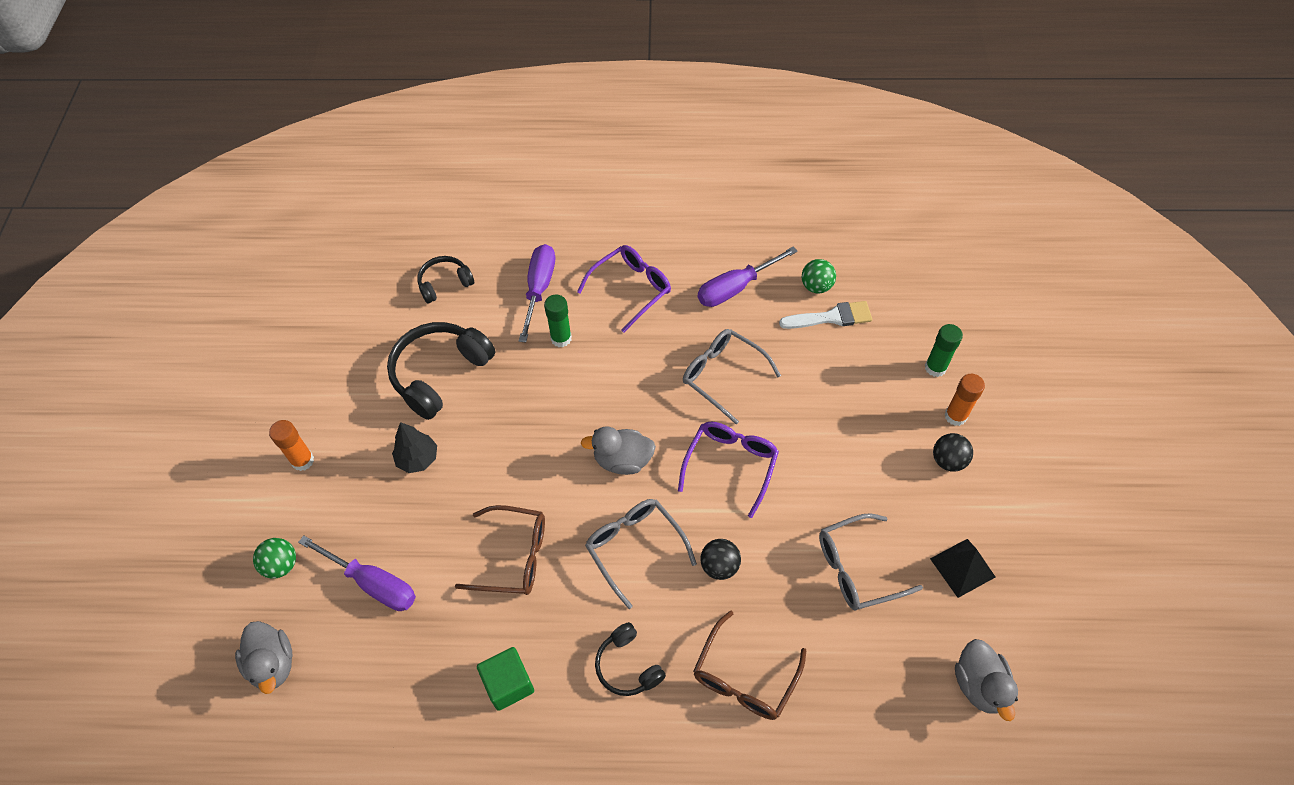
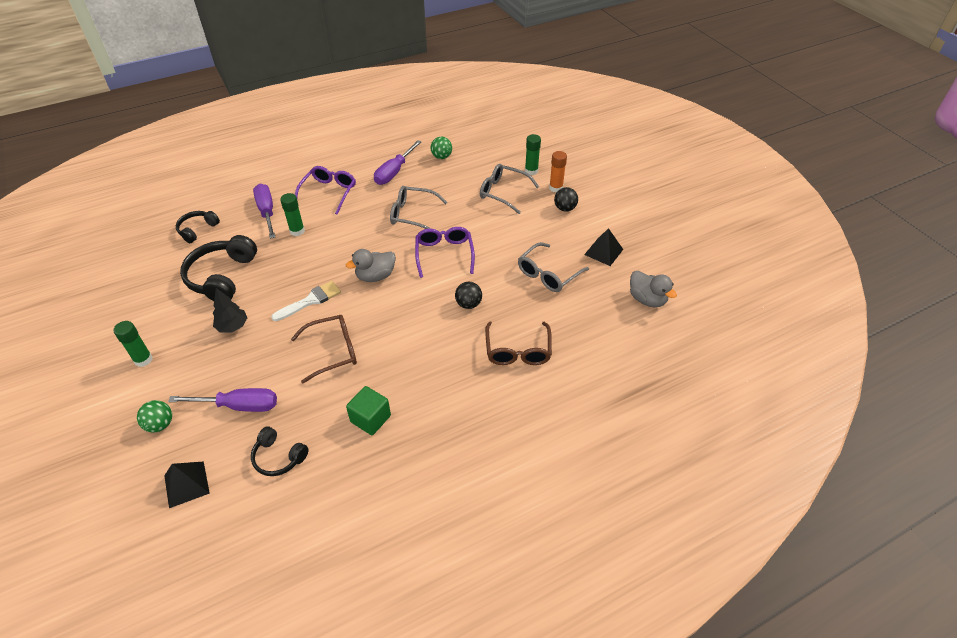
camera: 30 degrees left, 10 degrees down
(273, 664) = (186, 484): grey duck -> black pyramid
(303, 461) = (143, 360): orange glue stick -> green glue stick
(627, 666) = (443, 376): black headphones -> black headphones (278, 457)
(635, 548) = (410, 316): grey glasses -> grey glasses (503, 192)
(831, 317) = (459, 168): white brush -> white brush (310, 300)

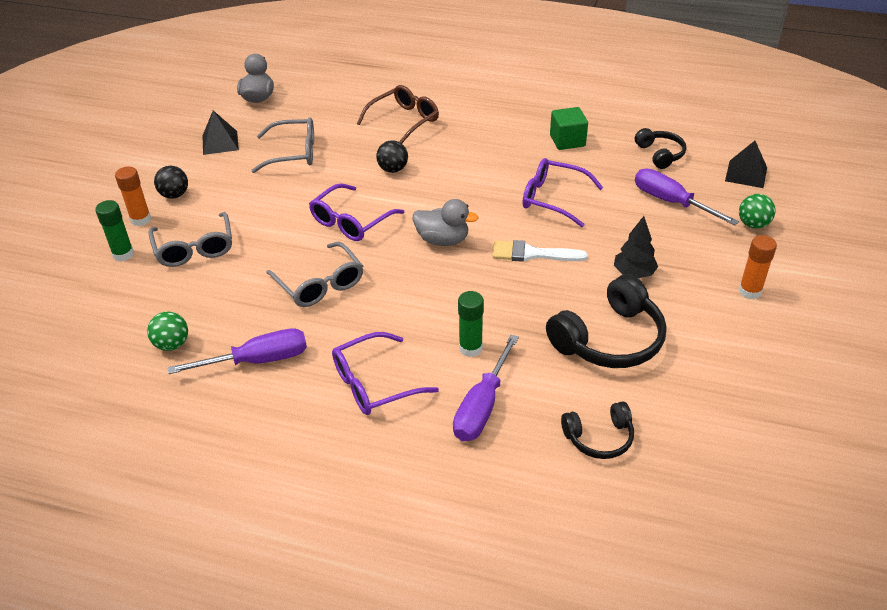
camera: 135 degrees left, 5 degrees down
(143, 360) = (750, 291): green glue stick -> orange glue stick
(332, 351) = (553, 199): brown glasses -> purple glasses

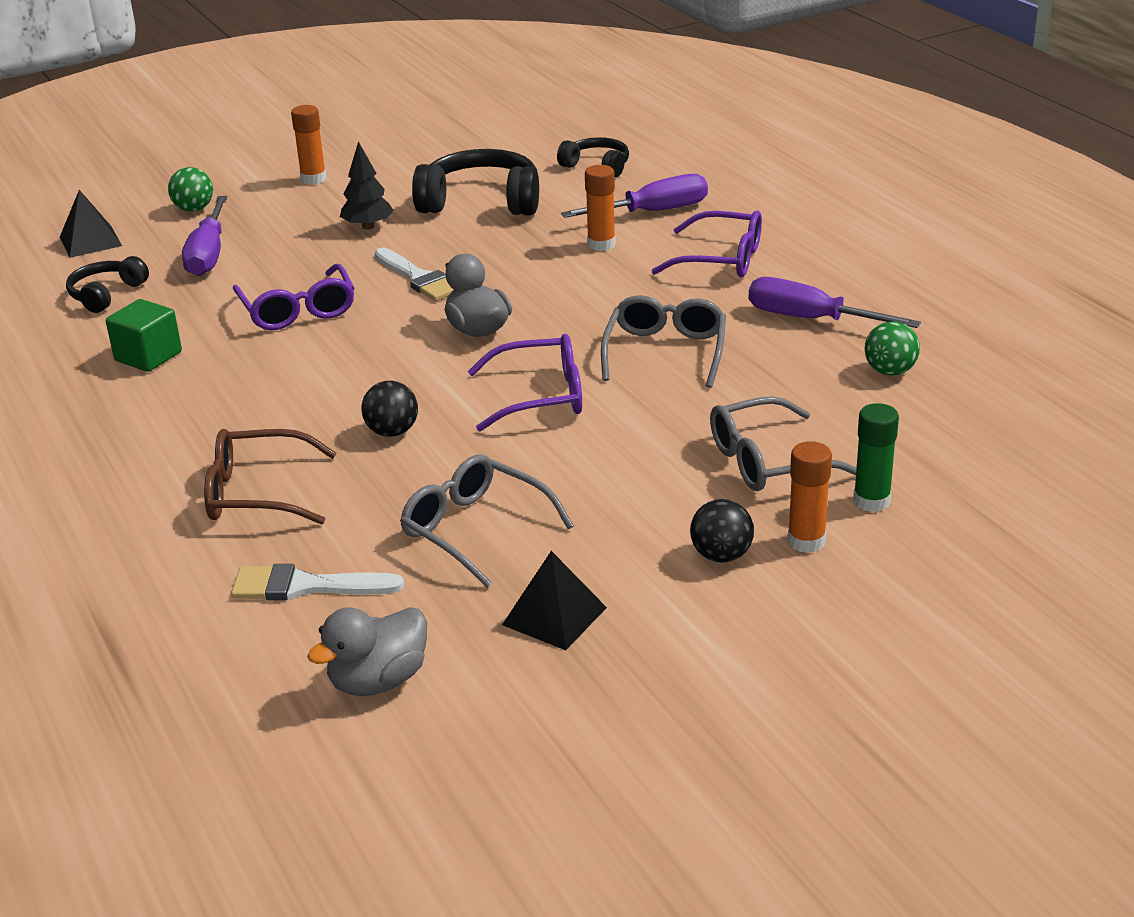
camera: 135 degrees left, 10 degrees down
(194, 248) = (768, 461): grey glasses -> grey glasses turned 135 degrees counterclockwise
(328, 106) = (306, 586): none -> white brush
(470, 348) = (601, 244): green glue stick -> orange glue stick

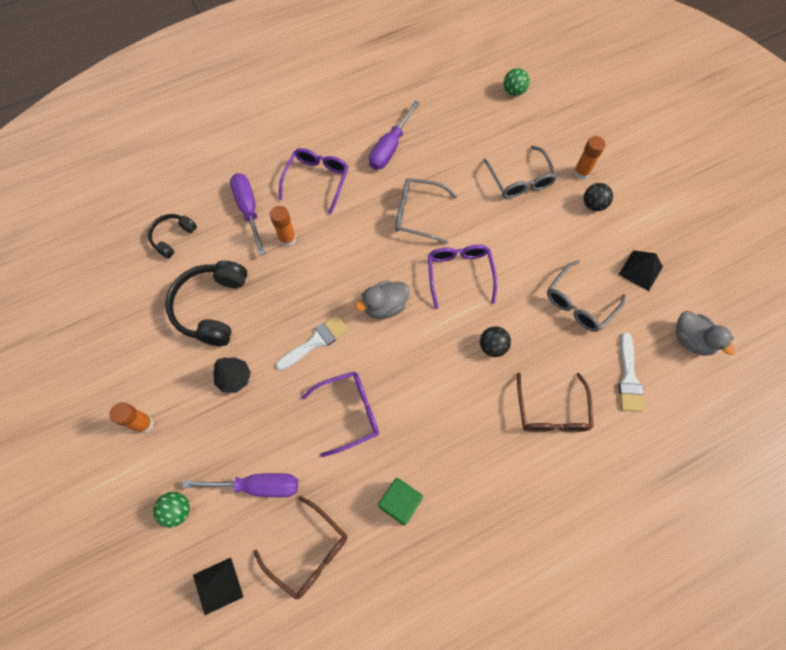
camera: 90 degrees left, 35 degrees up
(106, 294) = (309, 552): black headphones -> brown glasses
(871, 501) = (551, 146): green glue stick -> none
(890, 371) = (443, 123): green ball -> green ball (513, 91)

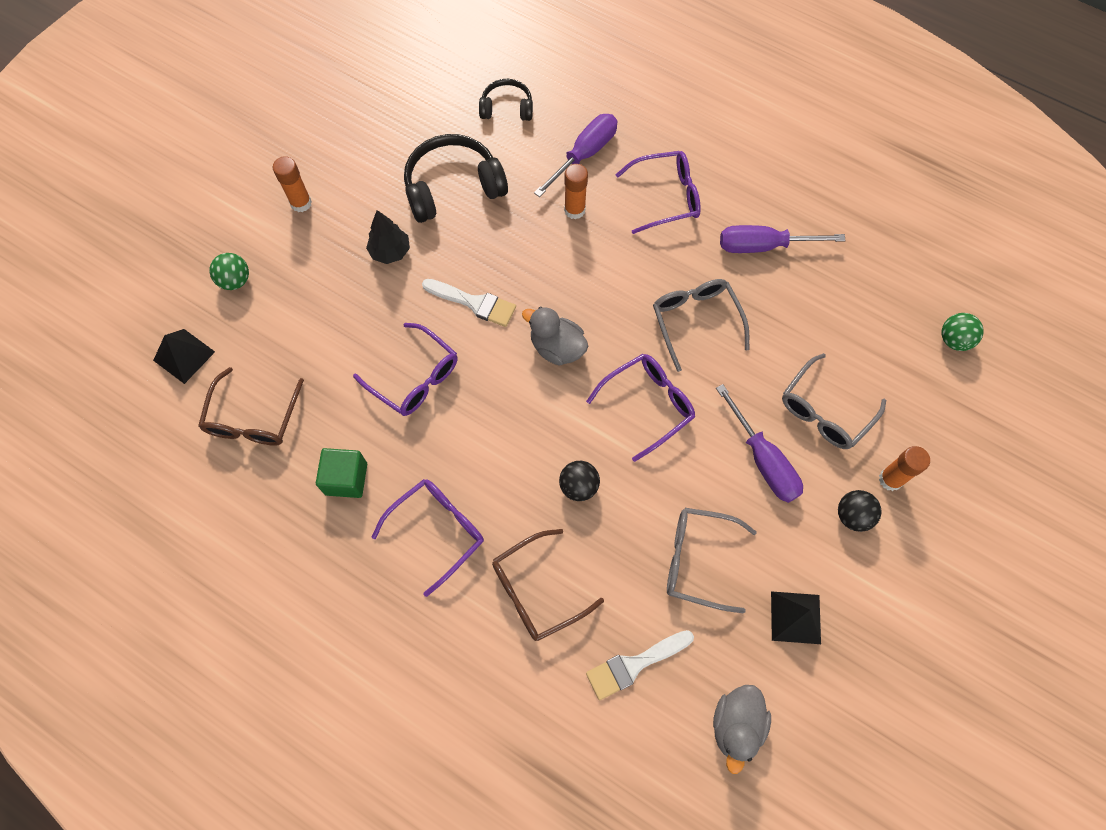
camera: 60 degrees right, 0 degrees up
(258, 486) = (294, 336): purple screwdriver -> purple screwdriver (763, 461)
(475, 456) = (437, 531): none -> purple glasses

